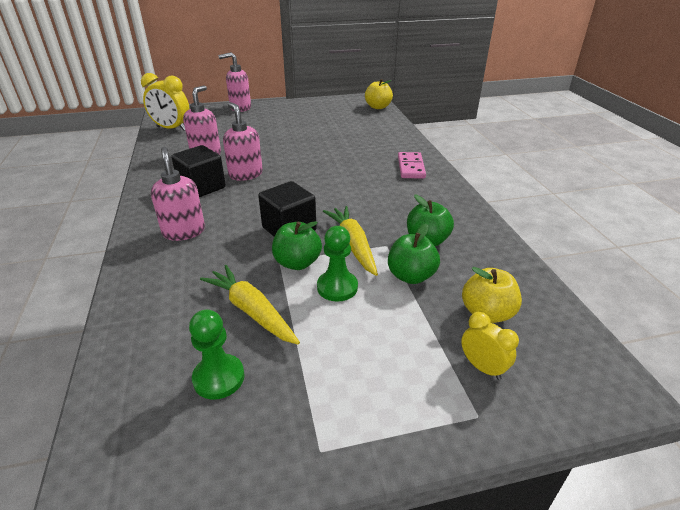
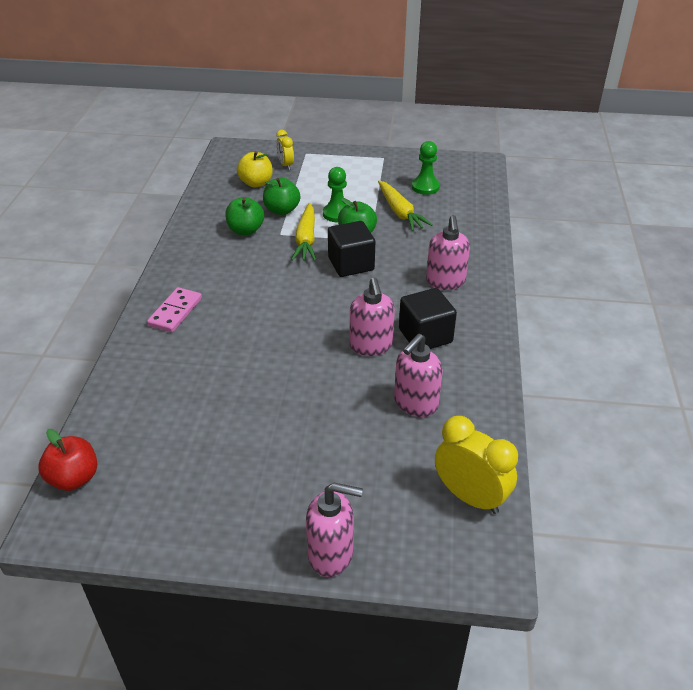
camera: 160 degrees left, 5 degrees up
(378, 107) = (74, 478): yellow apple -> red apple

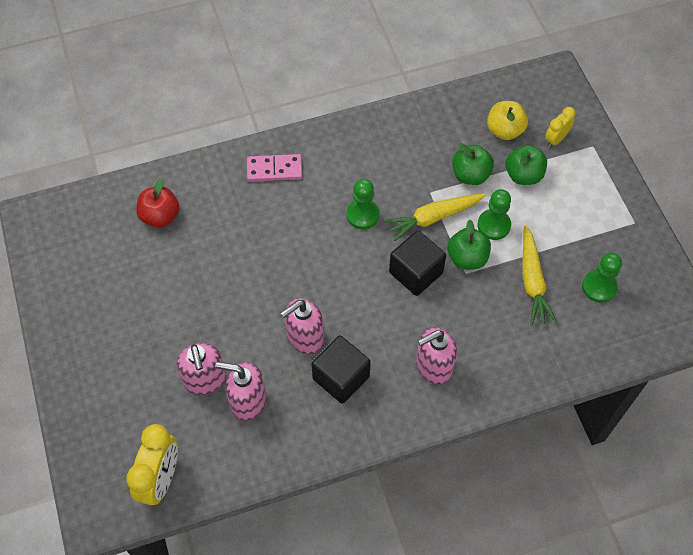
camera: 65 degrees right, 20 degrees up
(74, 478) = (74, 205): red apple -> red apple (160, 216)
(246, 230) = (419, 162): green apple -> green apple (523, 175)
(271, 275) = (362, 215): none -> green pawn
(331, 554) = (70, 400): pink soap dispenser -> pink soap dispenser (205, 380)
(400, 212) = (532, 281): yellow carrot -> yellow carrot turned 45 degrees counterclockwise

